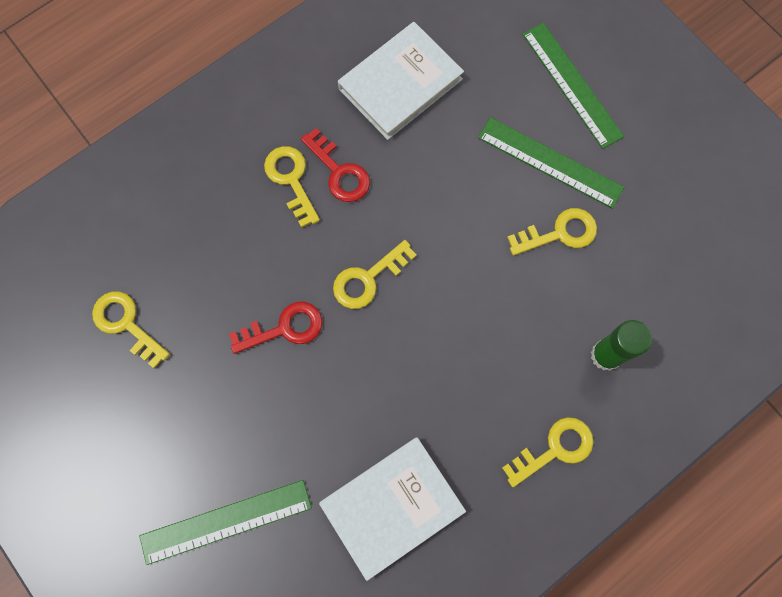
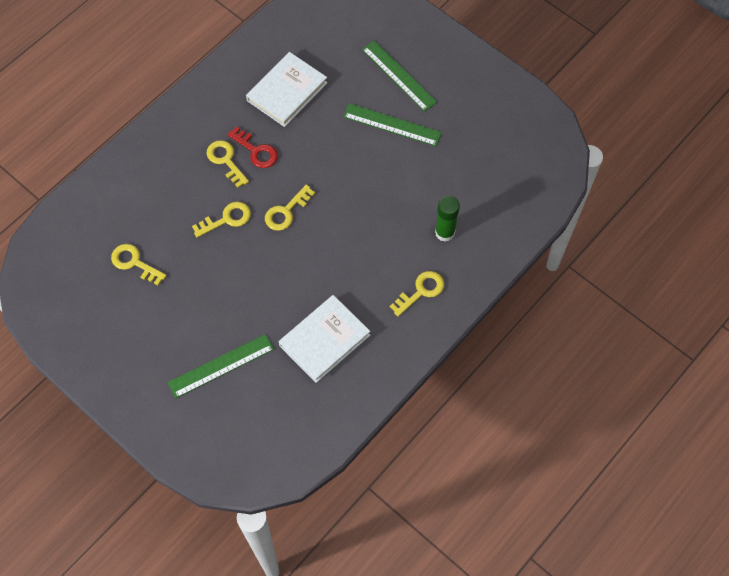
camera: 10 degrees left, 10 degrees down
(284, 328) = (238, 249): red key -> none
(559, 233) = (405, 166): yellow key -> yellow key (227, 219)

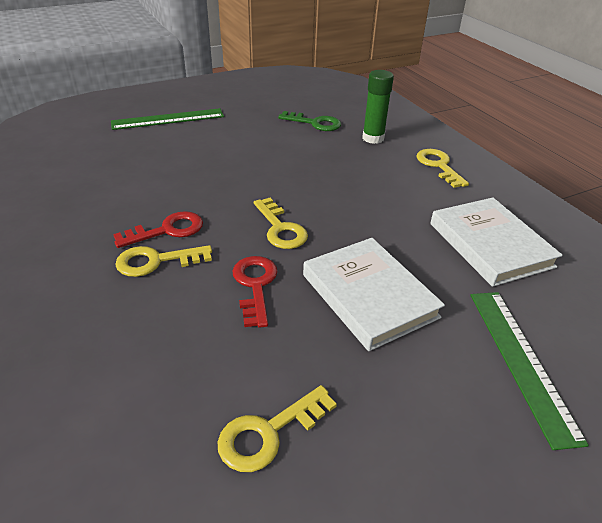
camera: 70 degrees left, 25 degrees down
(227, 219) = (255, 285): yellow key -> red key
(287, 92) = (107, 186): white book -> white book (369, 296)
(392, 125) = (222, 135): green ruler -> none
(449, 181) = (315, 123): none -> green key

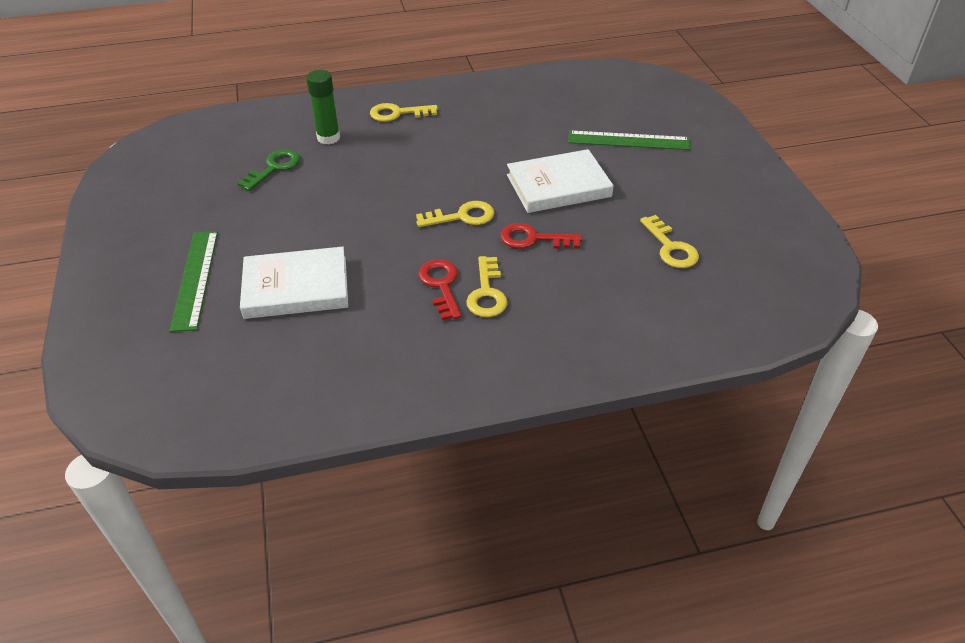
camera: 75 degrees left, 5 degrees up
(490, 245) = (516, 119): white book -> white book (296, 287)

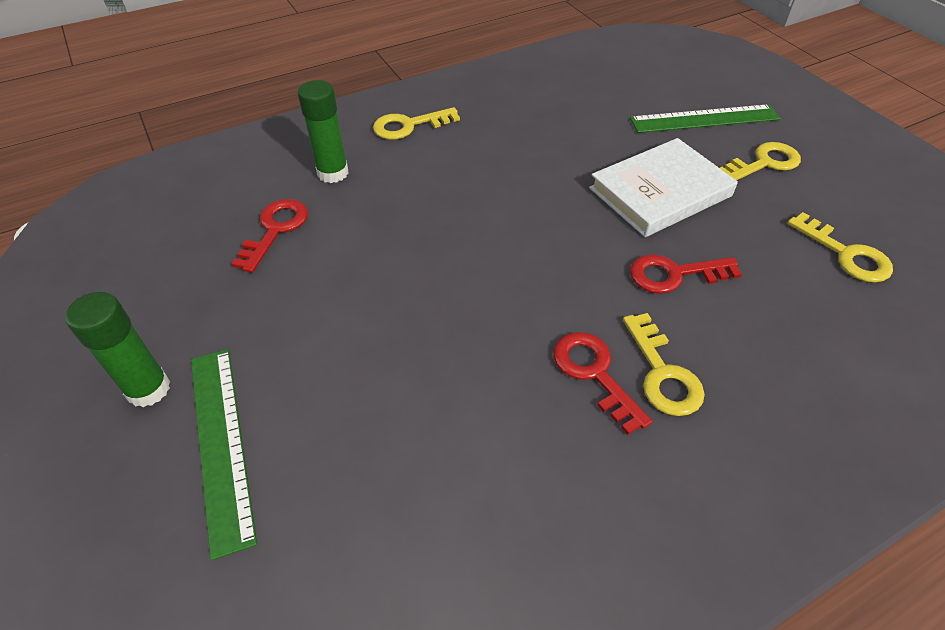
camera: 15 degrees left, 5 degrees up
(163, 244) = (148, 389): none -> green glue stick
(274, 168) = (275, 229): green key -> red key
(296, 287) = (386, 424): white book -> none
(462, 216) = (565, 258): yellow key -> yellow key (764, 163)

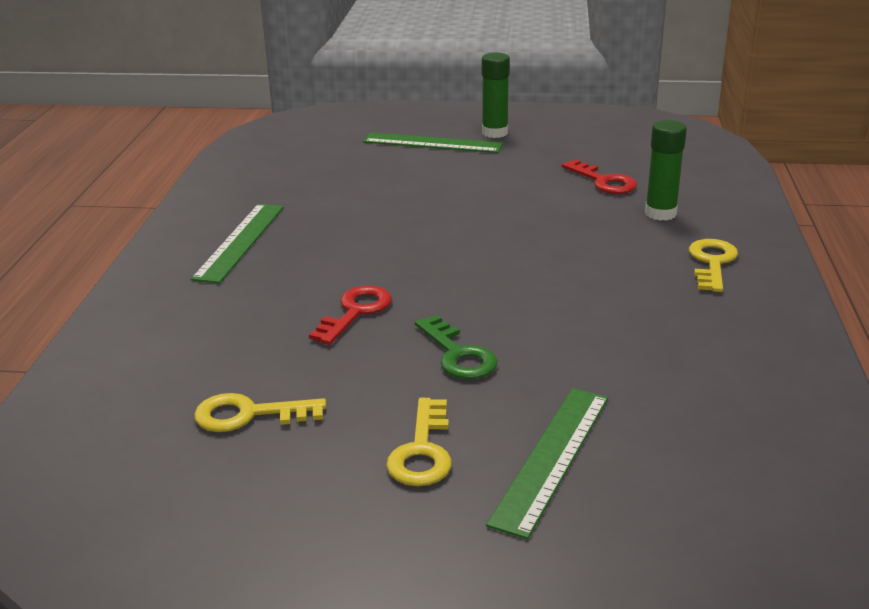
camera: 125 degrees right, 20 degrees down
(594, 373) = (324, 245): red key -> none
(660, 192) = (458, 355): white book -> green key
(662, 373) = (287, 267): yellow key -> none
(662, 462) = (240, 241): none -> green ruler

